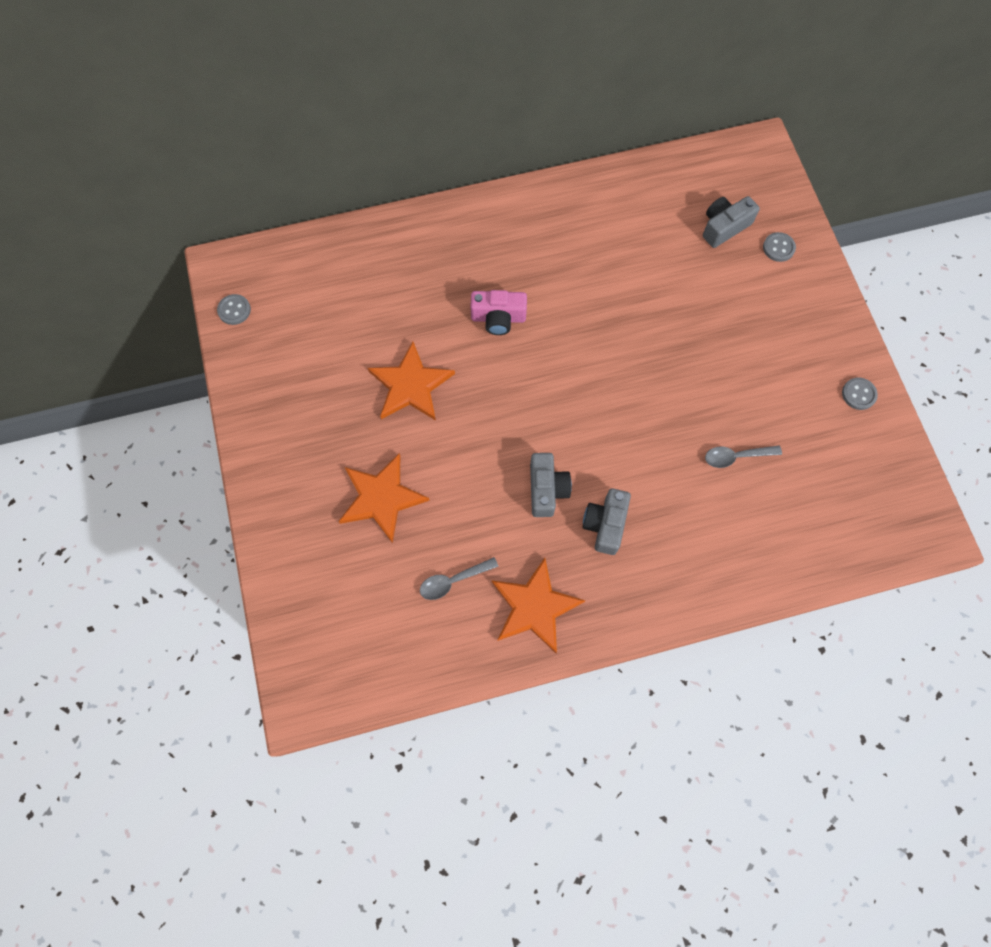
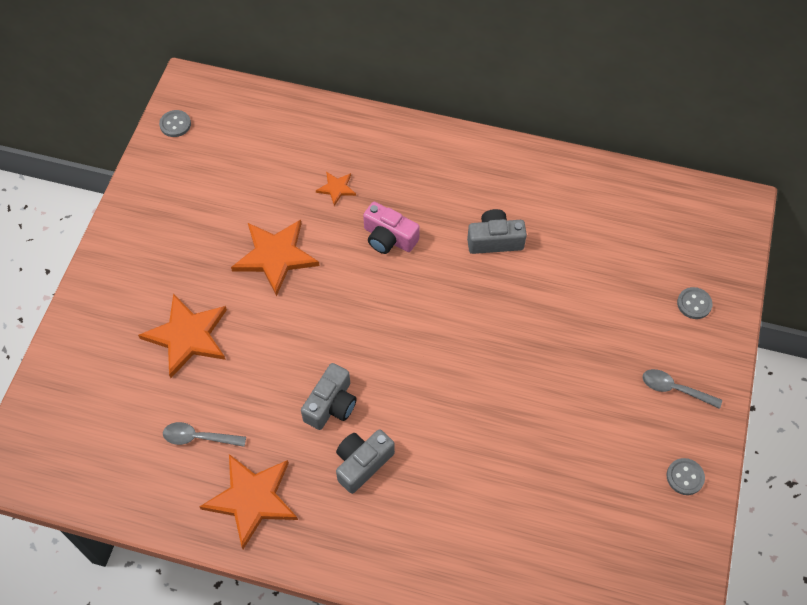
camera: 30 degrees right, 10 degrees down
(423, 296) = (336, 188): none -> orange star
(724, 227) = (652, 260): grey camera -> grey camera (494, 240)
(736, 457) = (524, 470): grey spoon -> grey spoon (674, 389)

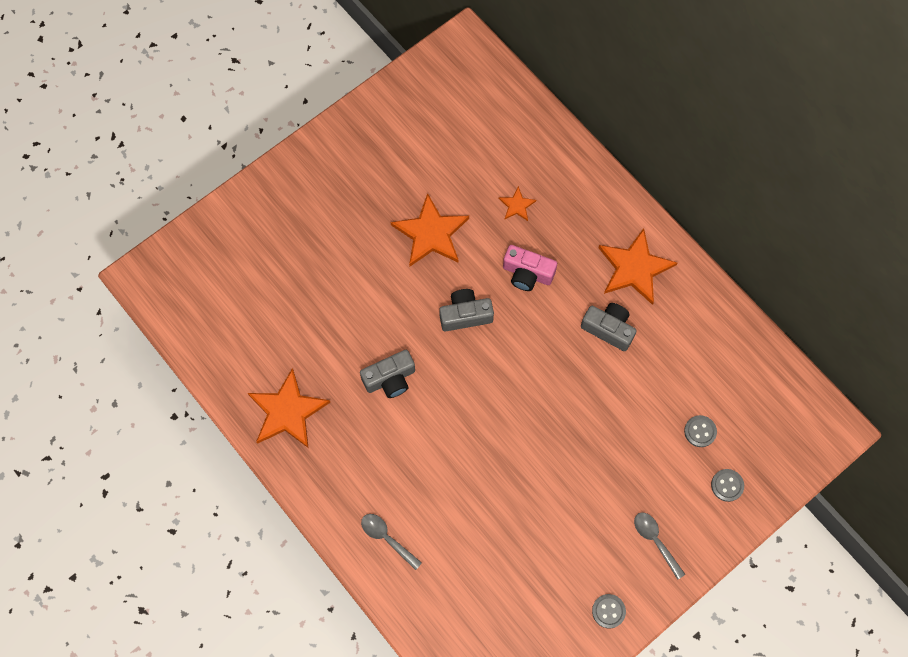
camera: 35 degrees right, 10 degrees up
(175, 124) = (431, 71): grey button -> grey button (700, 431)
(187, 336) = (324, 257): orange star -> orange star (634, 268)
(198, 437) = (281, 341): grey spoon -> grey spoon (387, 538)
(362, 463) = (381, 438): grey camera -> grey camera (465, 315)
(389, 238) = (527, 273): pink camera -> pink camera turned 45 degrees counterclockwise

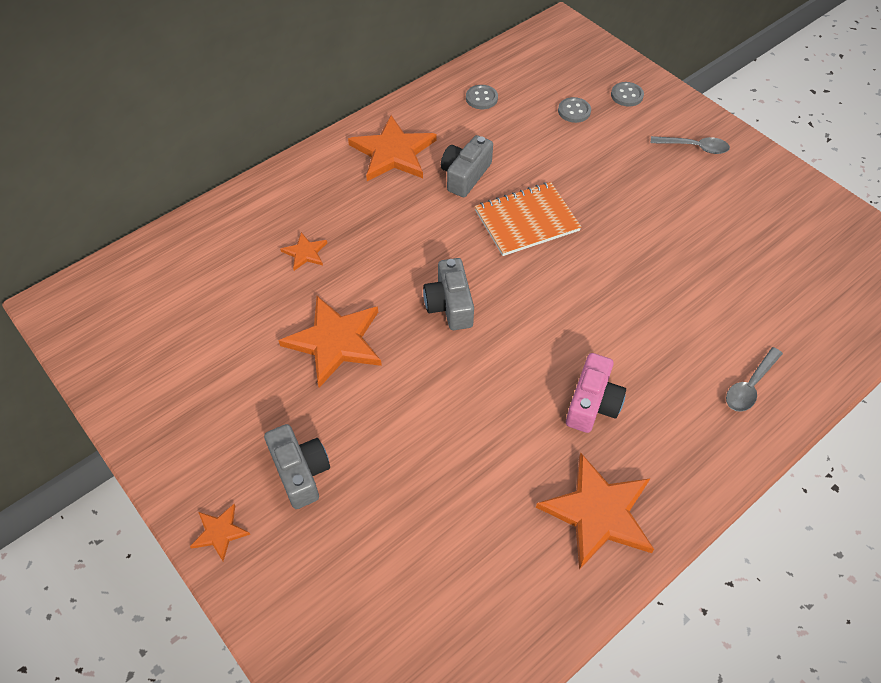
camera: 90 degrees left, 15 degrees down
(284, 175) = (220, 532): none -> orange star
(390, 379) = (539, 385): grey camera -> grey camera (300, 472)
(527, 273) = (396, 244): pink camera -> pink camera (592, 403)
(556, 379) = (526, 221): none -> orange notebook
(608, 611) = (777, 184): grey button -> grey button (481, 98)
(655, 541) = (694, 147): grey spoon -> grey spoon turned 135 degrees counterclockwise

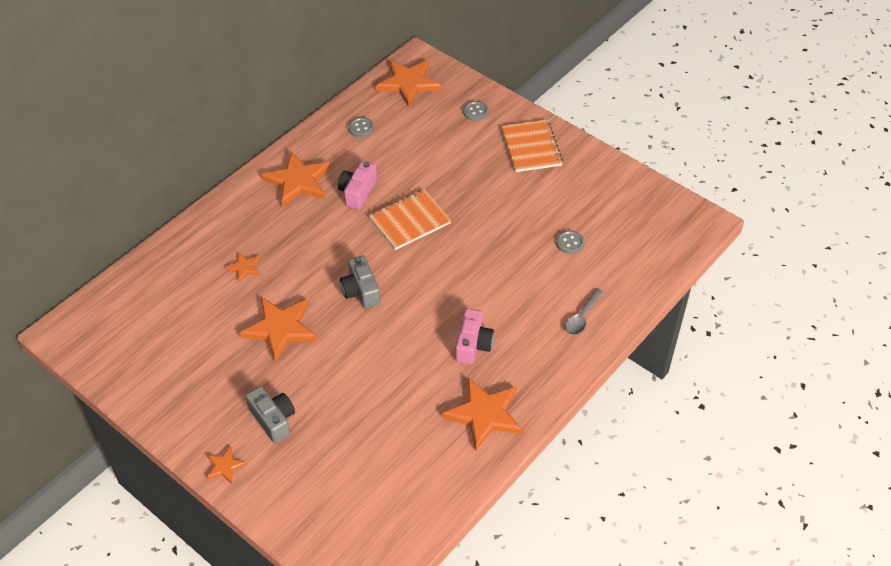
camera: 10 degrees left, 5 degrees down
(465, 175) = (357, 192): grey camera -> pink camera
(547, 53) = (408, 83): none -> orange star
(574, 111) = (435, 130): grey button -> grey button (570, 243)
(694, 147) = (531, 147): grey spoon -> orange notebook

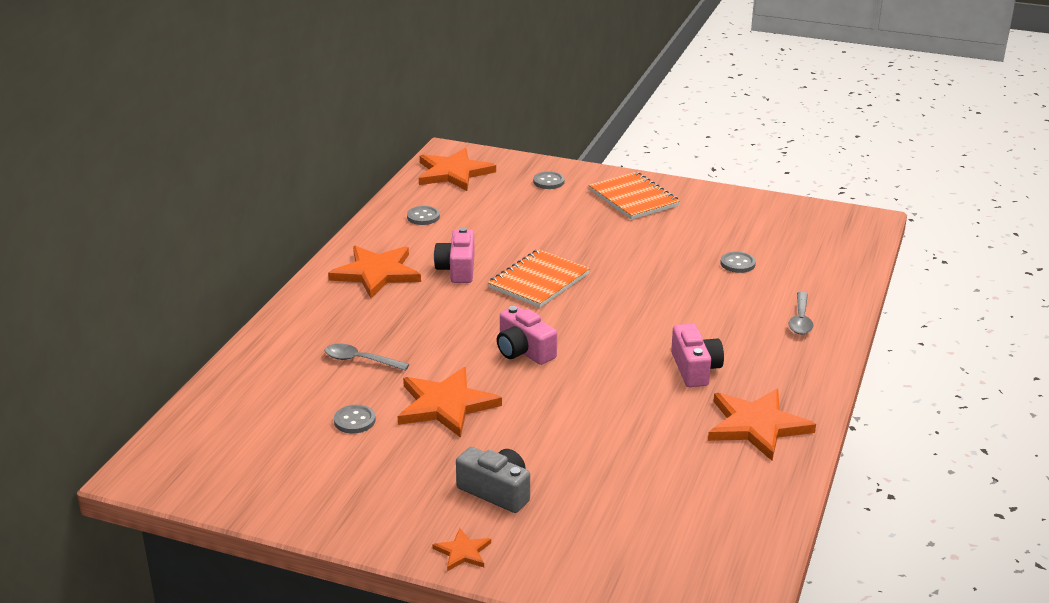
camera: 20 degrees left, 20 degrees down
(213, 325) = (354, 421): none -> grey button
(244, 267) = (360, 360): orange star -> grey spoon
(361, 291) = (524, 351): grey camera -> pink camera

